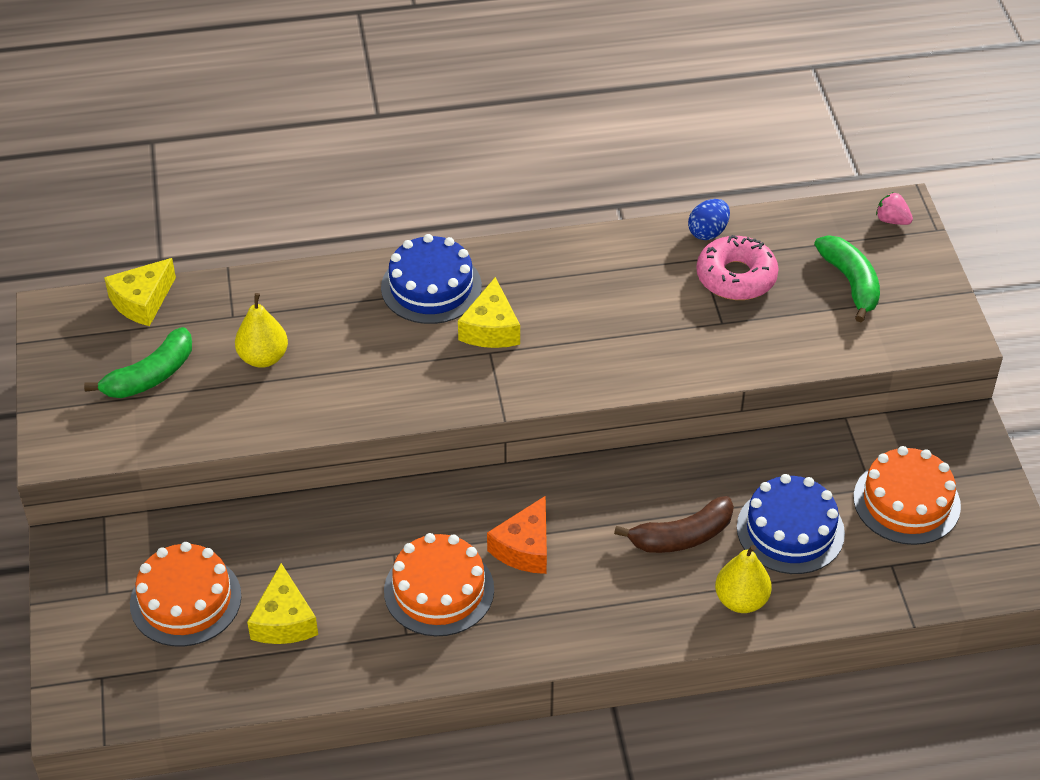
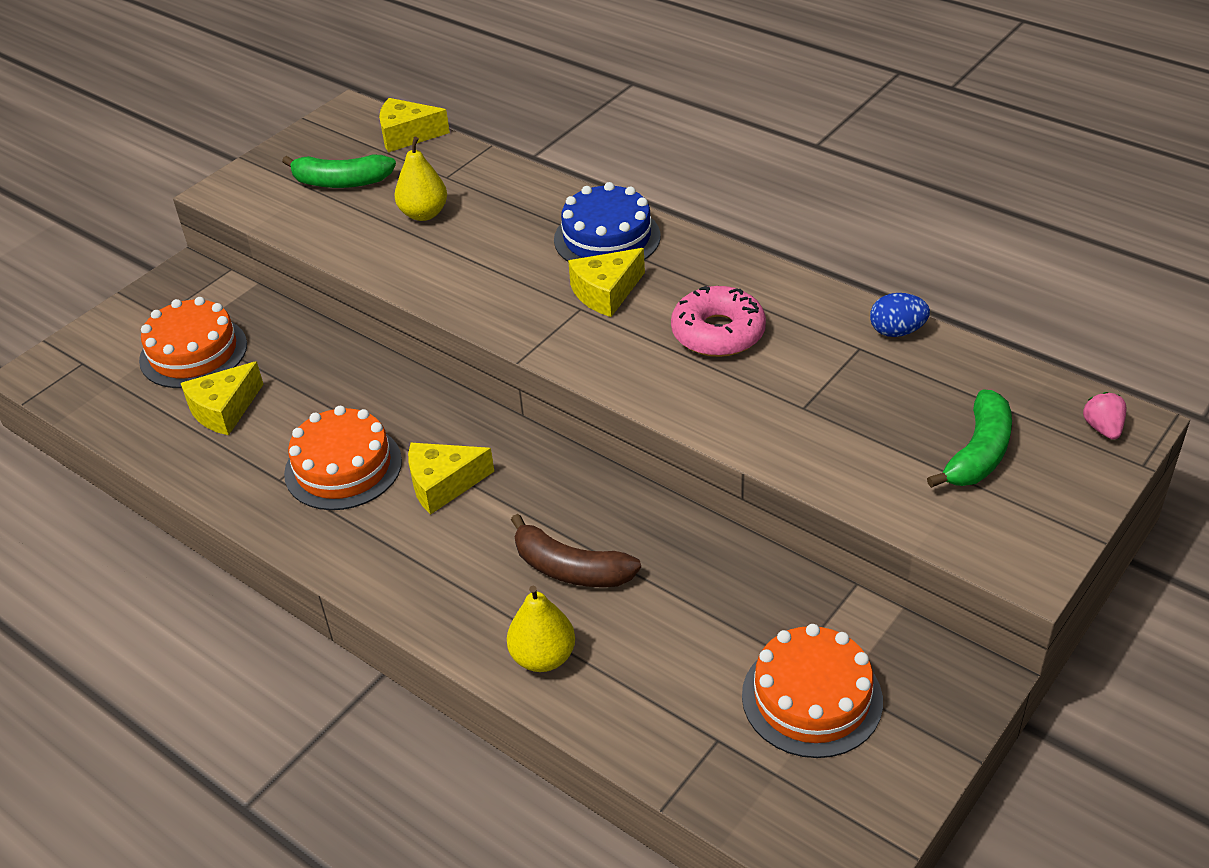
camera: 50 degrees right, 5 degrees down
(524, 548) = (443, 484): orange cheese -> yellow cheese
(736, 277) = (870, 381): pink donut -> pink donut (718, 333)
(790, 530) = (668, 636): blue cake -> none

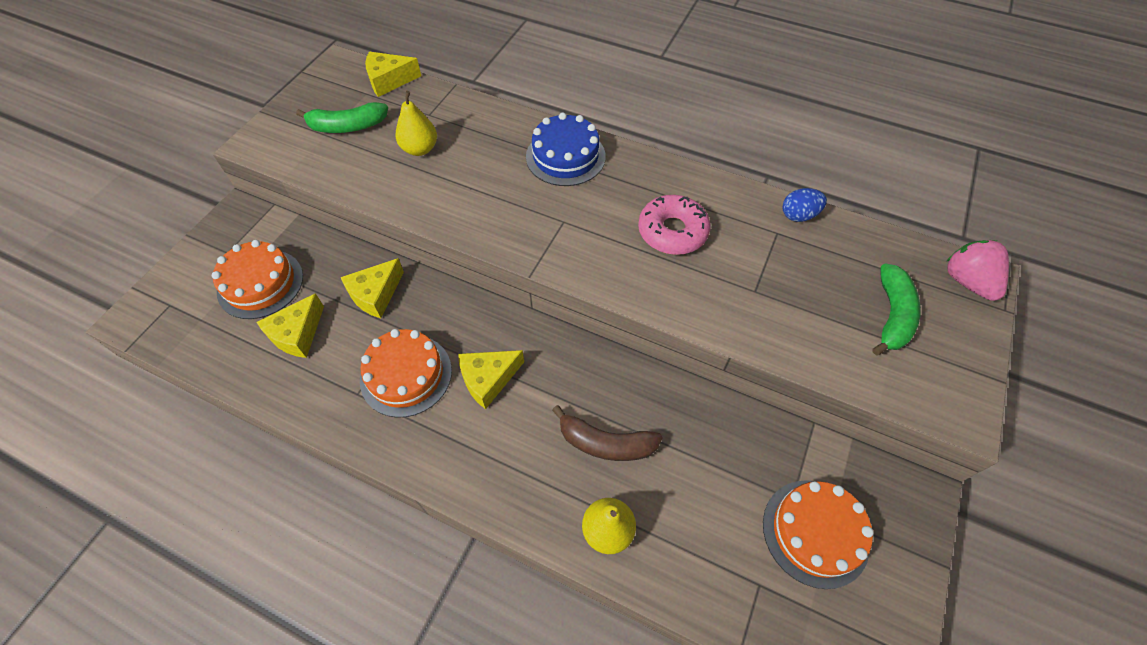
camera: 15 degrees left, 15 degrees up
(606, 292) = (579, 205): yellow cheese -> yellow cheese (375, 294)
(1102, 428) = (967, 282): pink strawberry -> pink strawberry, size x1.72

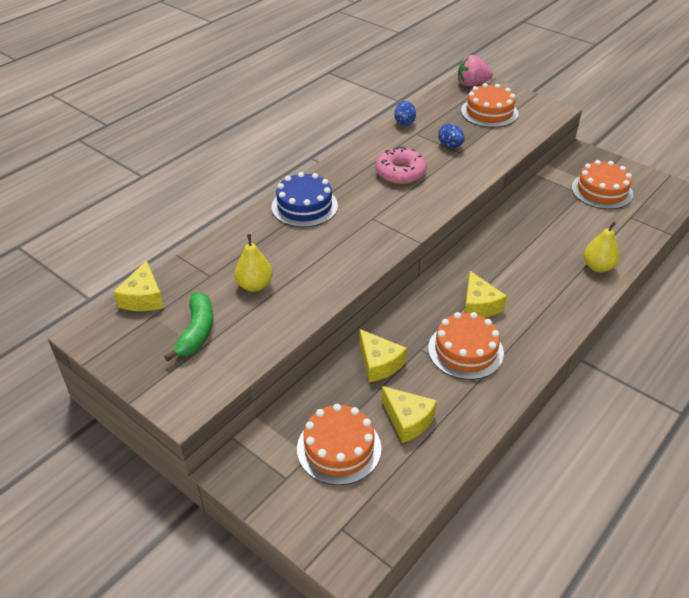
camera: 75 degrees left, 15 degrees down
(605, 443) = (538, 257): brown banana -> none
(766, 277) = (450, 145): none -> blue egg
(892, 315) = (489, 112): green banana -> orange cake

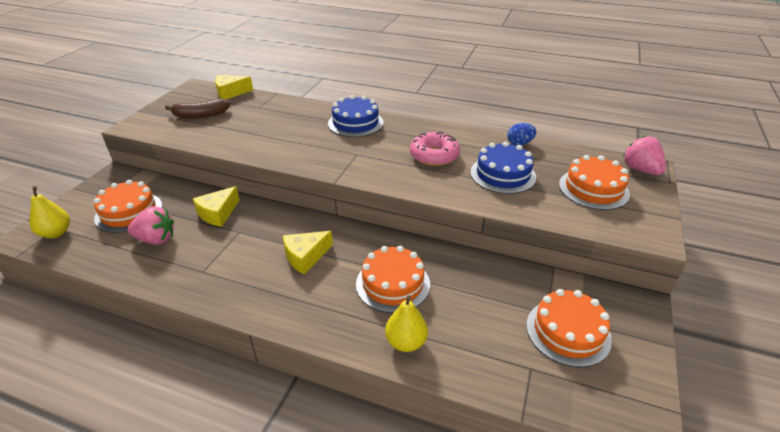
camera: 70 degrees right, 5 degrees down
(196, 332) = (201, 115): green banana -> brown banana
(254, 285) = (253, 124): yellow pear -> yellow pear (56, 233)
(407, 420) = (156, 239): yellow cheese -> pink strawberry
(450, 145) = (503, 174): blue egg -> blue cake
(465, 350) = (241, 258): orange cake -> orange cake (393, 284)

